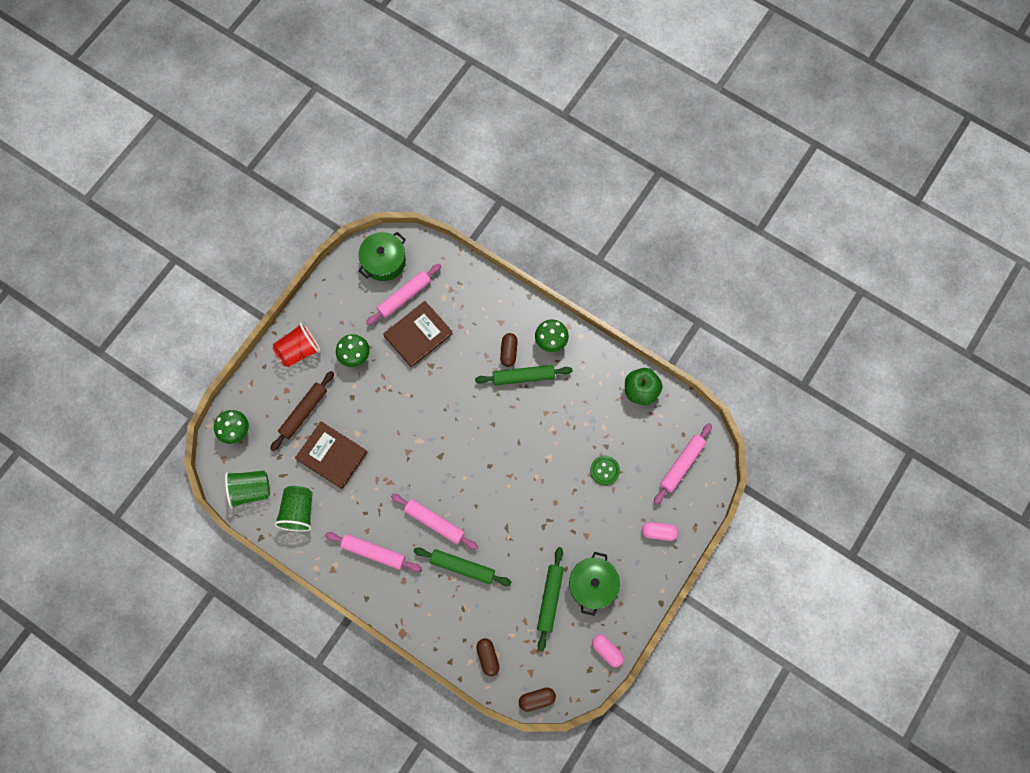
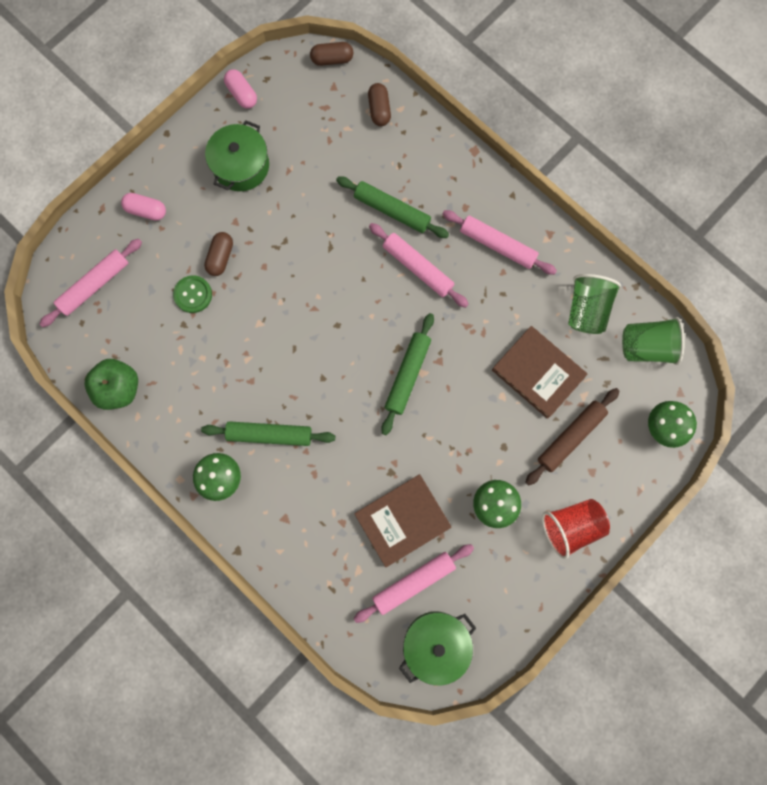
camera: 170 degrees left, 5 degrees up
(508, 352) = (282, 473): brown capsule -> brown capsule (221, 257)
(550, 599) = (294, 159): green rolling pin -> green rolling pin (407, 375)

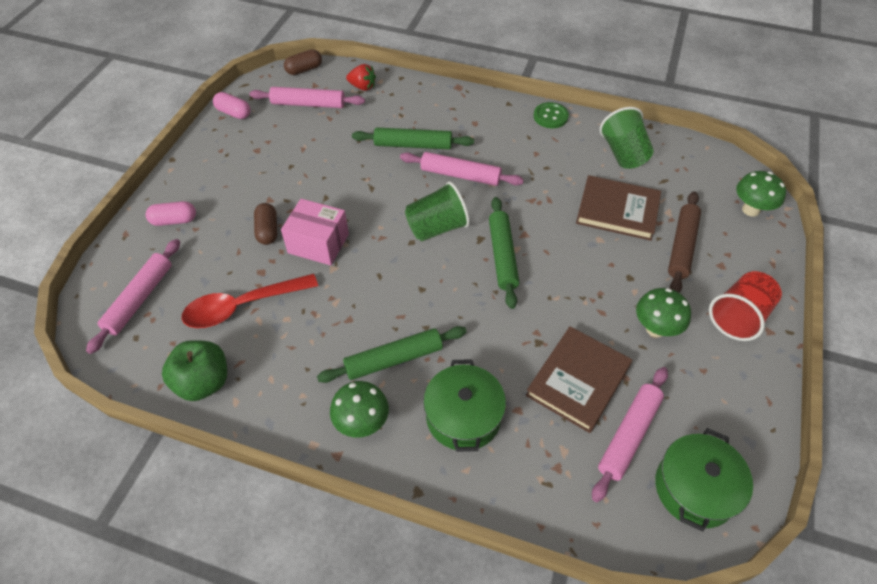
camera: 25 degrees left, 25 degrees down
(172, 329) = (242, 306): none -> red spoon
(193, 295) = (252, 269): green button -> green button (550, 116)
(241, 166) = (256, 159): green pot -> green pot (463, 416)
(258, 291) = (318, 243): none -> pink box
(379, 110) = (362, 87): brown capsule -> red strawberry
(497, 245) = (519, 138): pink rolling pin -> pink rolling pin (308, 104)
(646, 347) = (690, 161): green cup -> green cup (437, 228)

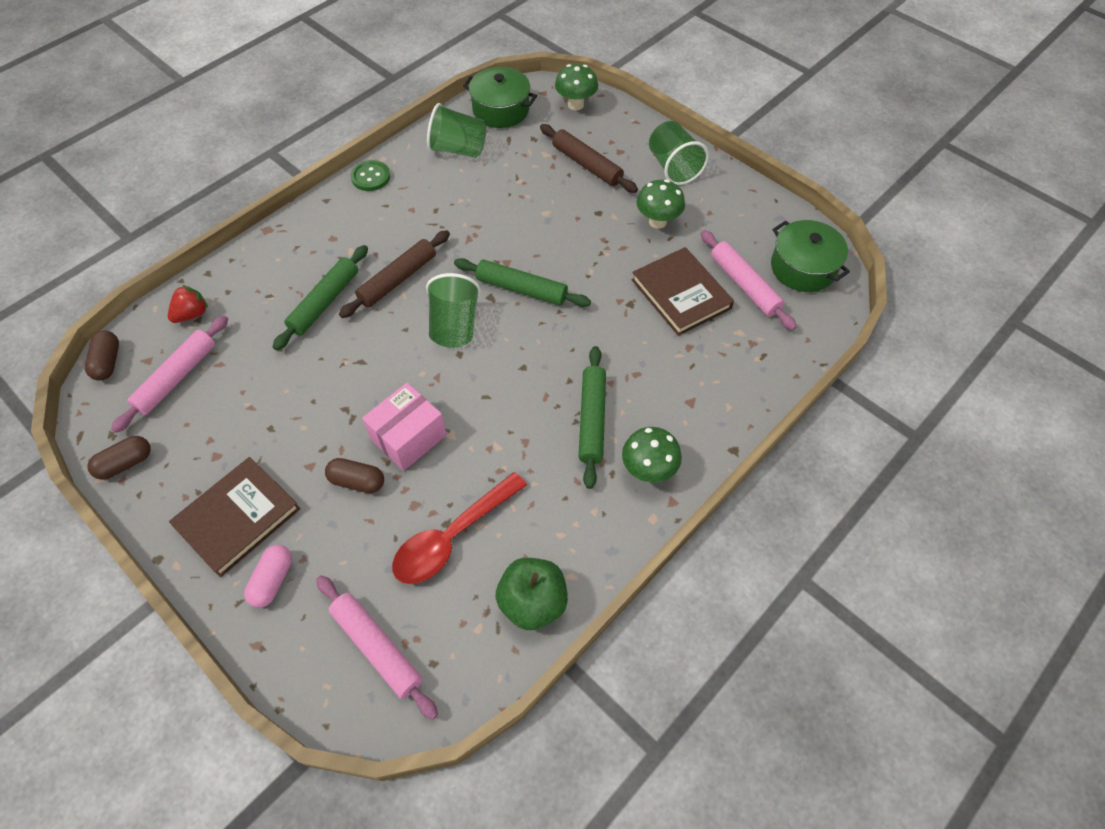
camera: 65 degrees left, 5 degrees up
(234, 113) = (125, 463): pink capsule -> brown capsule
(242, 306) = (452, 537): red spoon -> red spoon turned 45 degrees clockwise
(460, 175) = (398, 279): pink rolling pin -> brown rolling pin
(463, 416) = (677, 388): green pot -> green pot (501, 110)
(617, 210) = (521, 185): brown book -> brown book (238, 517)
(738, 317) = (673, 167): red cup -> green cup

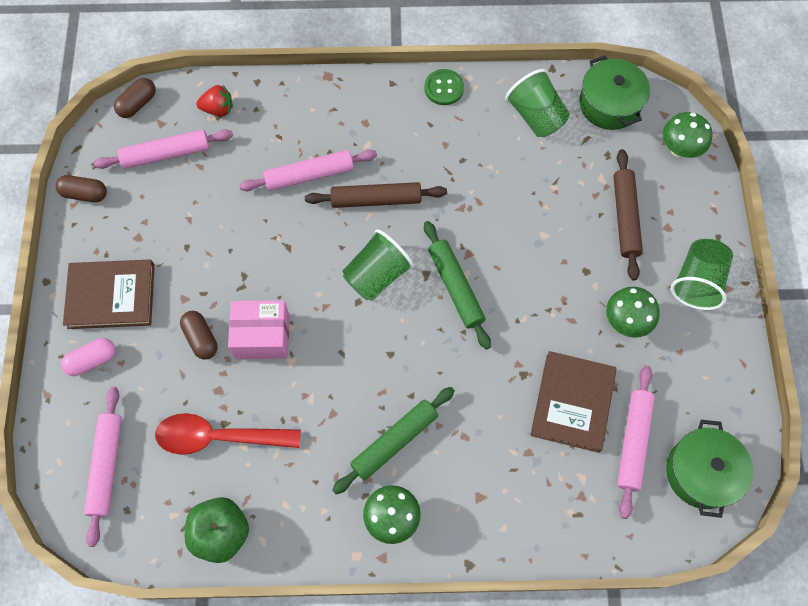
camera: 45 degrees right, 10 degrees up
(325, 302) = (309, 175): green rolling pin -> pink rolling pin

